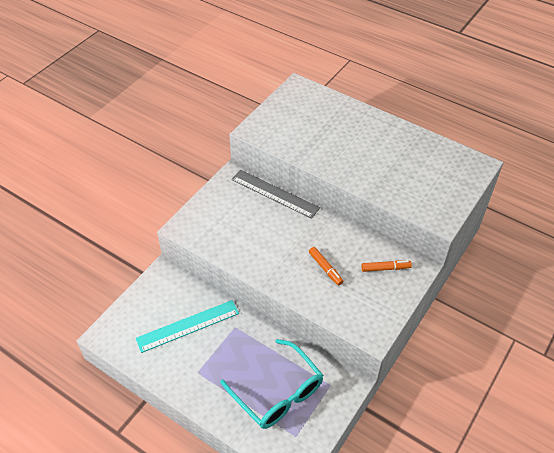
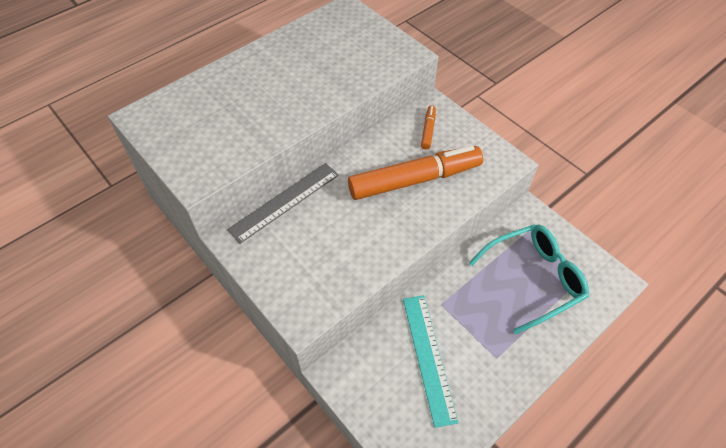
camera: 75 degrees left, 5 degrees up
(325, 268) = (414, 180): orange marker -> orange marker, size x2.37

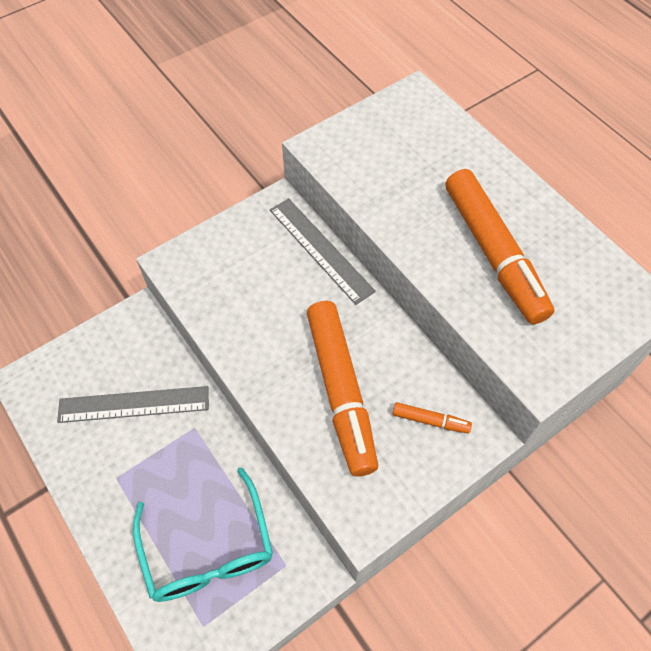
camera: 95 degrees right, 5 degrees up
(311, 72) = (493, 253): none -> orange marker
(428, 357) = (134, 404): turquoise ruler -> grey ruler

